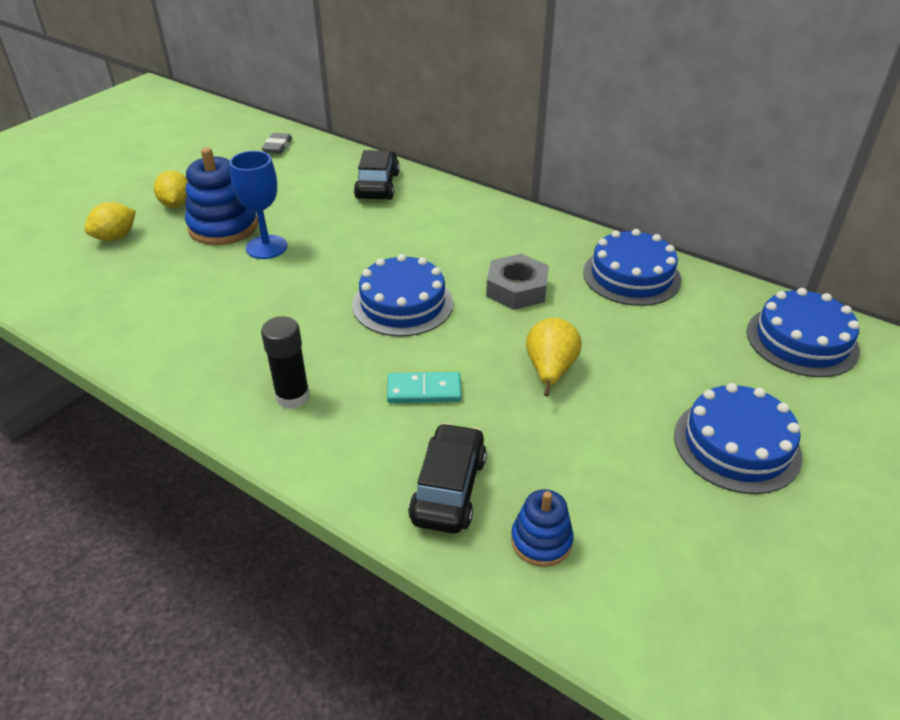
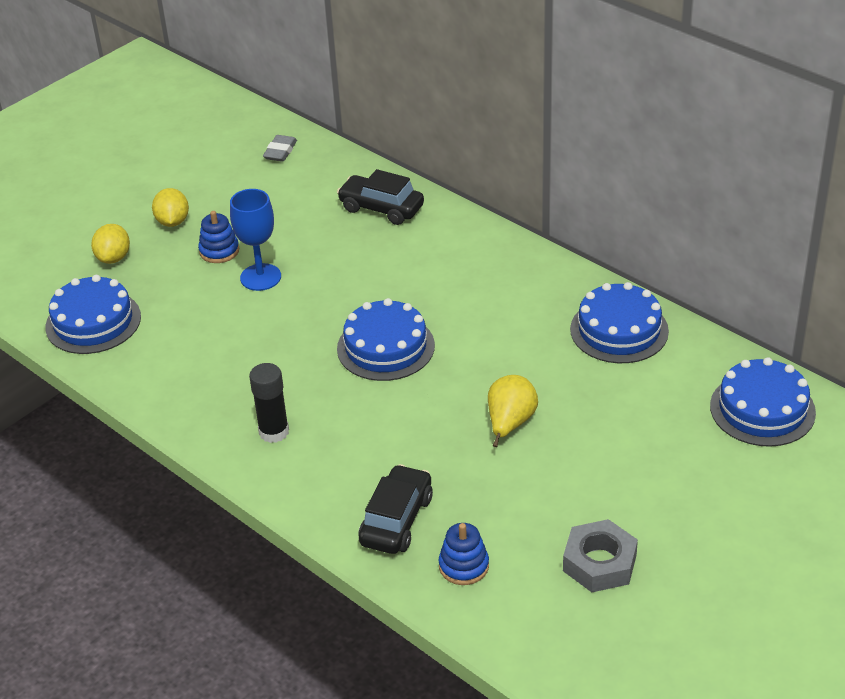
camera: 10 degrees right, 0 degrees up
(115, 237) = (114, 258): yellow lemon -> yellow lemon turned 45 degrees counterclockwise
(223, 226) = (219, 251): blue stacking toy -> blue stacking toy, size x0.57
(377, 186) = (381, 208): black car -> black car turned 75 degrees counterclockwise
(424, 390) = (391, 434): turquoise domino -> none
(516, 289) = (499, 338): grey nut -> grey nut (599, 563)
(736, 445) = (657, 502): blue cake -> blue cake (93, 322)

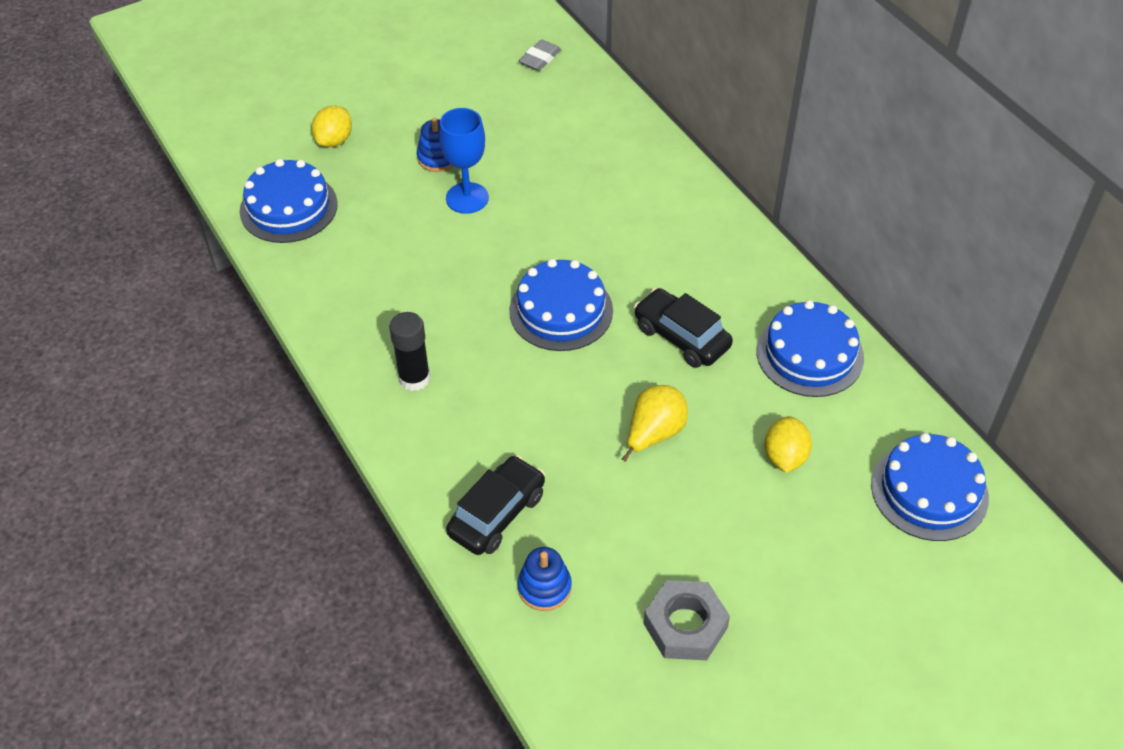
camera: 15 degrees right, 10 degrees up
(173, 222) = (405, 114): yellow lemon -> yellow lemon (785, 457)
(381, 208) = (616, 148): black car -> black car (681, 337)

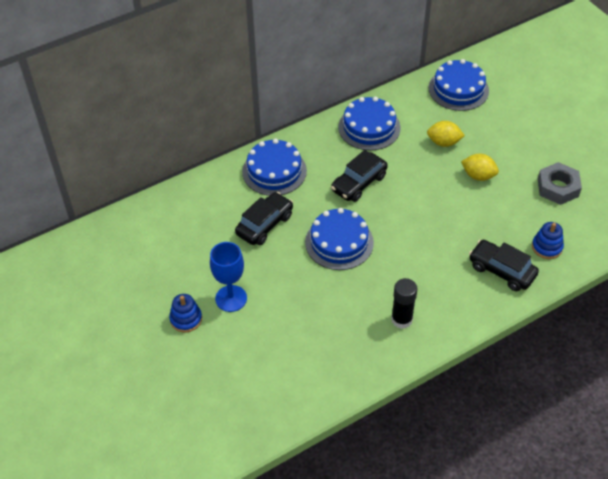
camera: 90 degrees left, 0 degrees up
(288, 207) = (235, 416): blue cake -> blue cake (274, 171)
(334, 140) = (159, 392): yellow lemon -> yellow lemon (478, 176)
(540, 59) = (78, 258): grey eraser -> none
(595, 228) = (264, 224): none -> black car
(654, 434) = (434, 197): yellow pear -> none

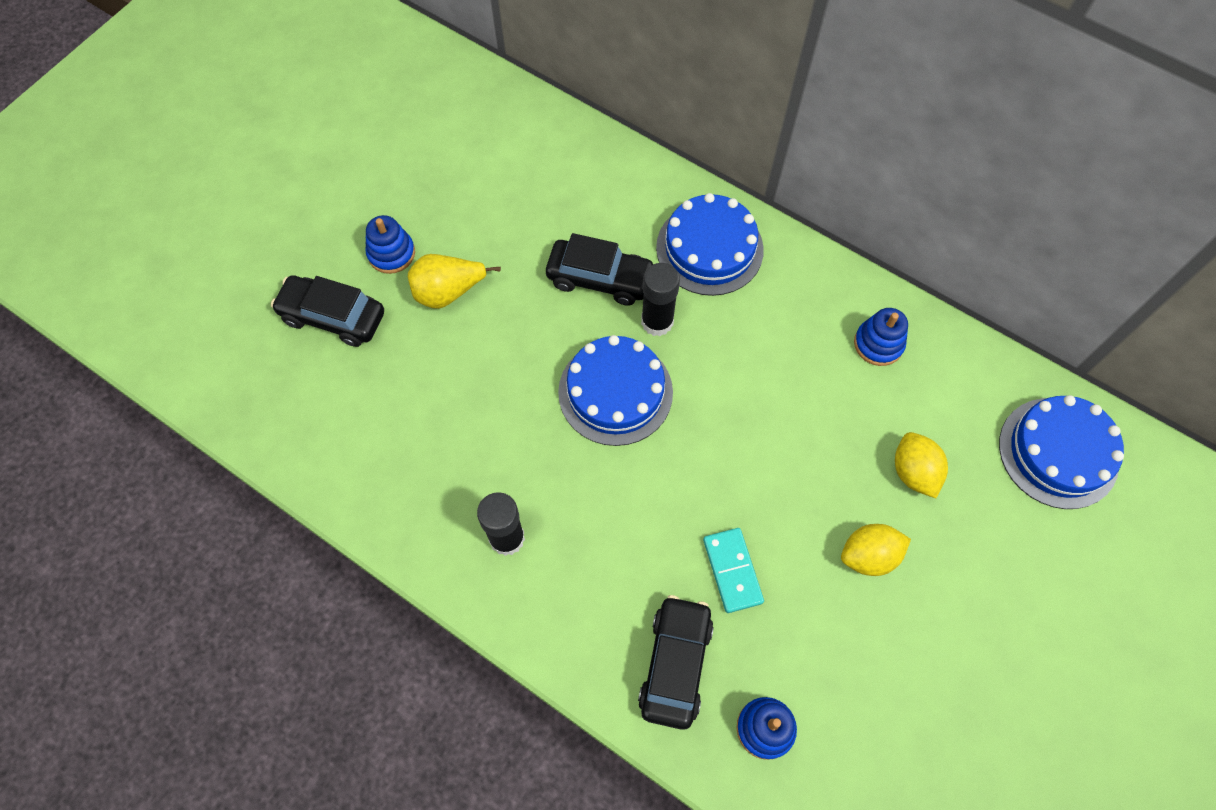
camera: 65 degrees right, 15 degrees up
(231, 298) = (448, 292): blue goblet -> yellow pear
(306, 209) = (657, 321): none -> black glue stick
(359, 183) = (749, 374): black car -> black car (333, 317)
(369, 127) = (878, 344): blue cake -> blue stacking toy
(463, 230) = (732, 571): none -> turquoise domino
(478, 176) = (868, 556): yellow lemon -> yellow lemon turned 75 degrees clockwise
(558, 187) = (918, 707): grey nut -> none

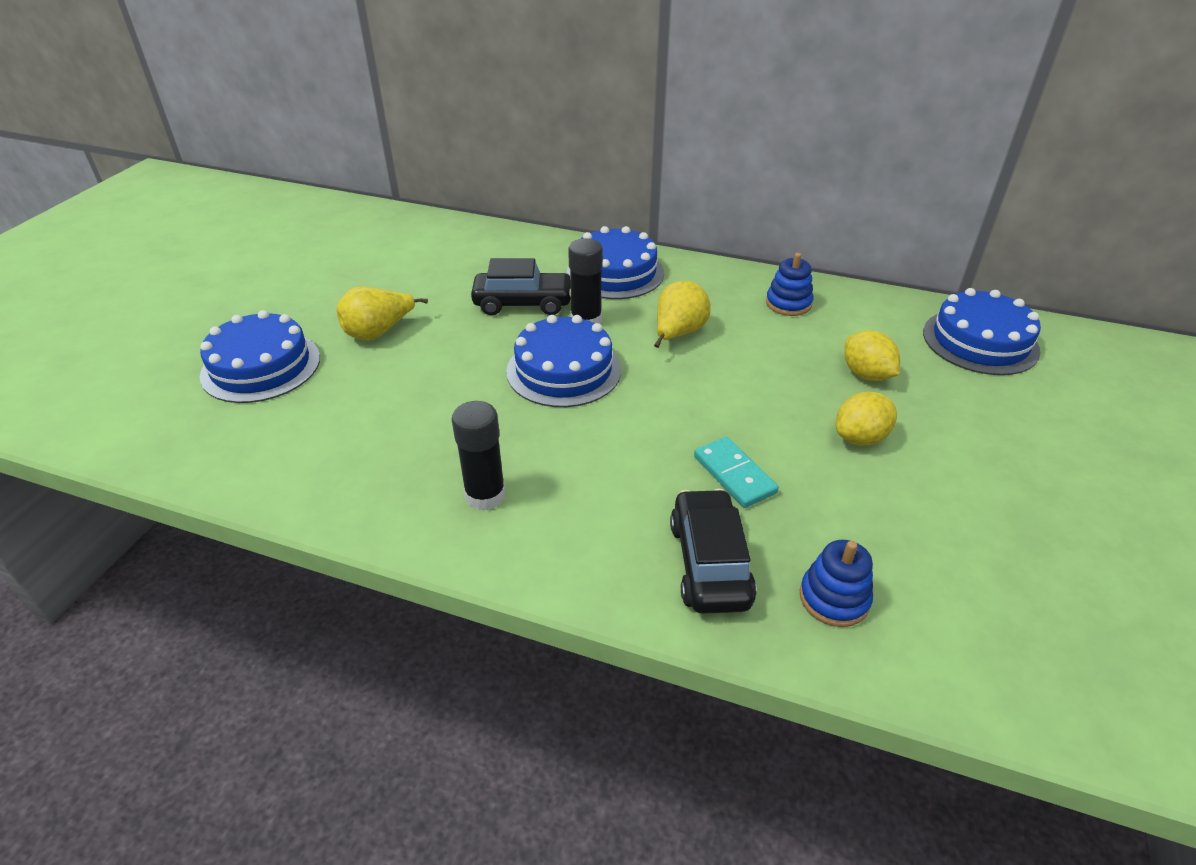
camera: 15 degrees left, 25 degrees down
(333, 317) = (261, 366): black car -> blue cake
(391, 253) = (316, 317): blue stacking toy -> none
(744, 364) = (678, 334): none -> yellow pear

